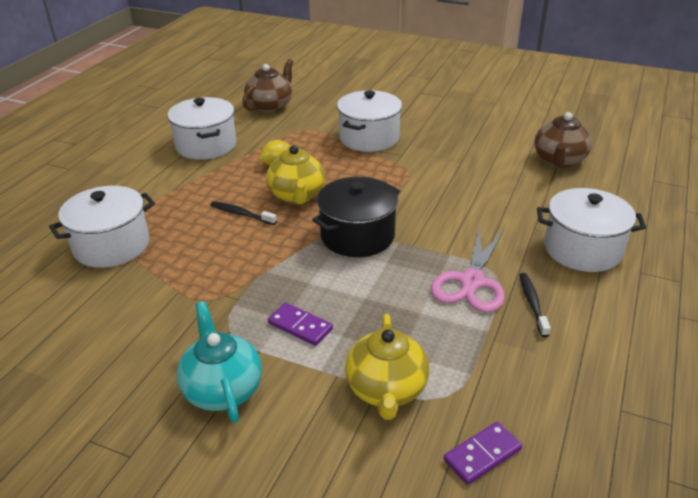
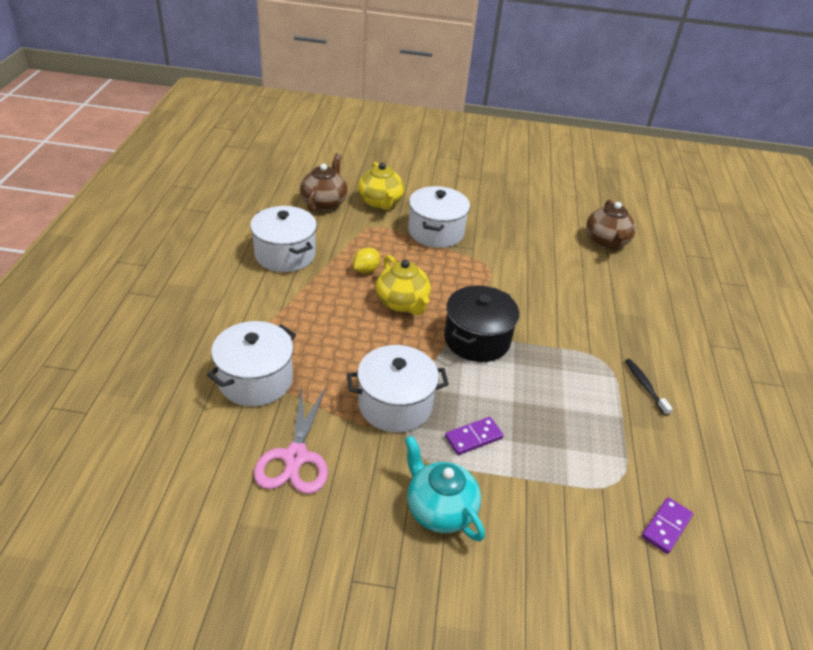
camera: 20 degrees left, 5 degrees up
(241, 214) = (361, 329): black toothbrush -> none
(300, 326) = (473, 437): purple domino -> purple domino turned 45 degrees counterclockwise
(386, 390) = (571, 484): yellow teapot -> yellow teapot (380, 203)
(471, 282) = (590, 373): pink scissors -> pink scissors (295, 457)
(582, 249) = (660, 329): white pot -> white pot (395, 404)

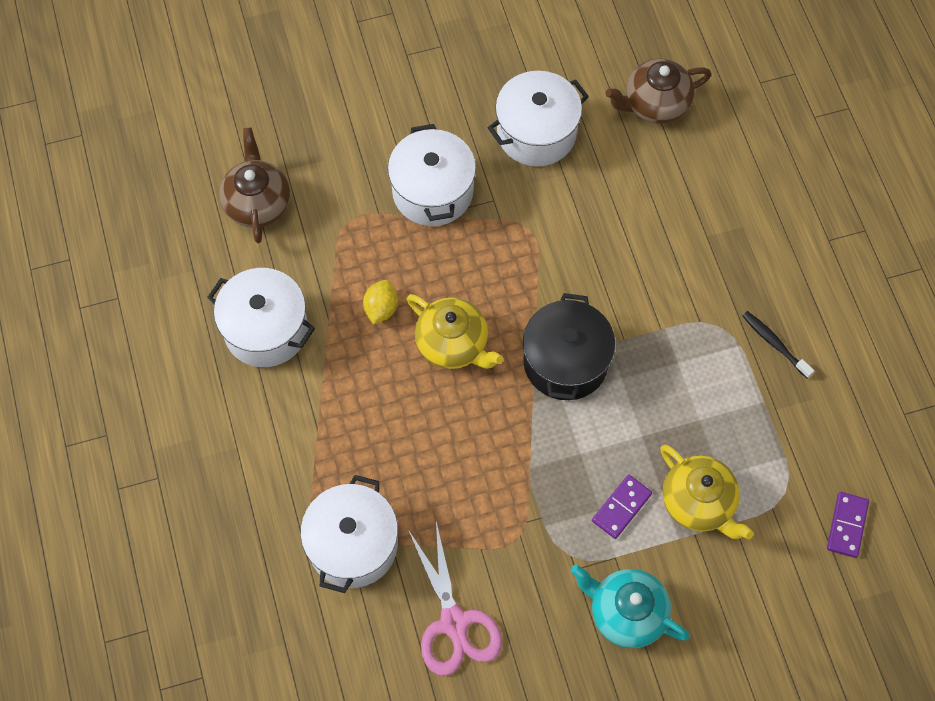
camera: 20 degrees left, 25 degrees up
(380, 203) = (332, 167): yellow teapot -> yellow teapot (699, 503)
(395, 404) = (520, 504): white pot -> white pot (536, 133)
(606, 242) = (655, 104): brown teapot -> brown teapot turned 90 degrees clockwise

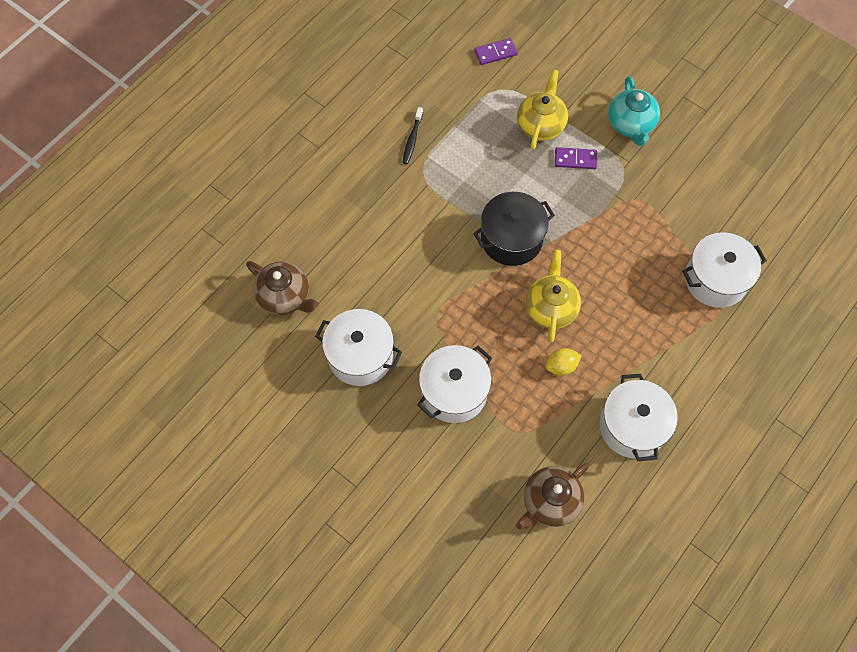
camera: 125 degrees left, 0 degrees up
(454, 623) = (709, 201): pink scissors -> none

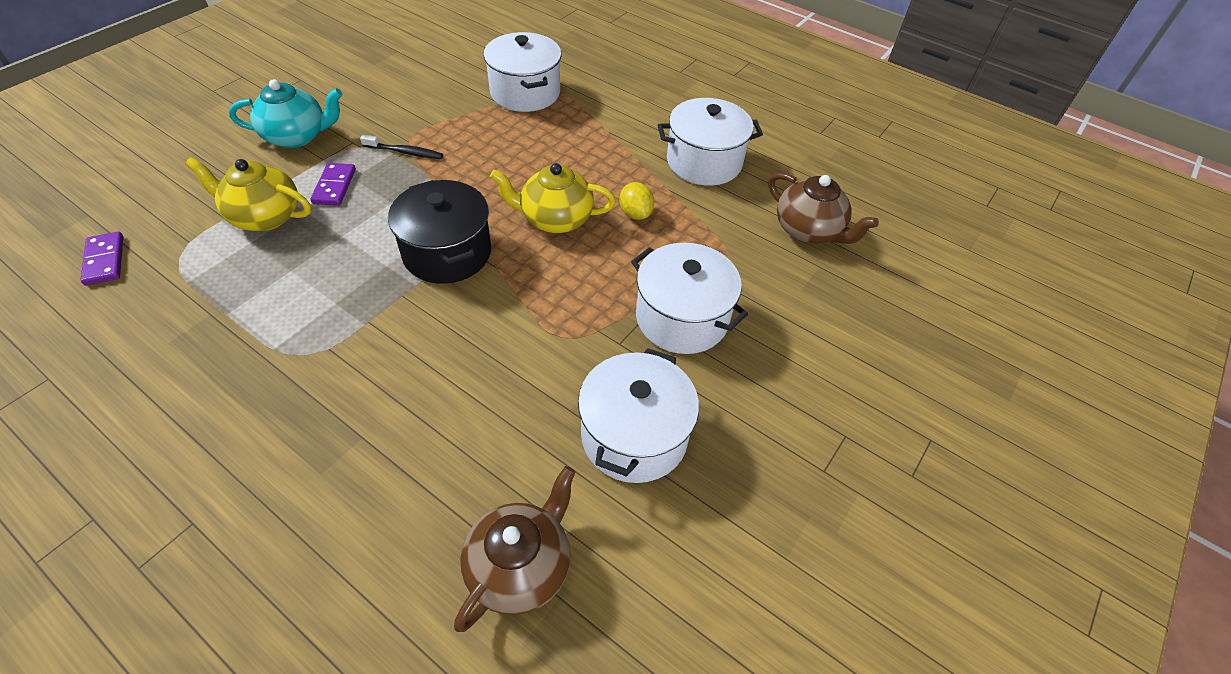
camera: 95 degrees left, 15 degrees down
(412, 139) = (231, 369): black toothbrush -> black toothbrush (405, 152)

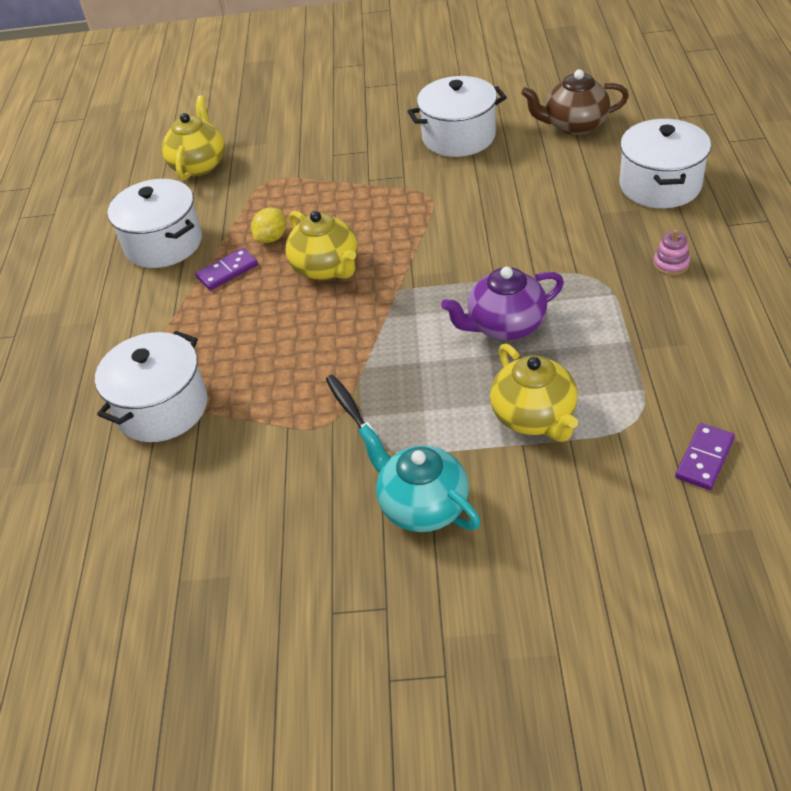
camera: 120 degrees left, 5 degrees down
(233, 419) = (671, 264): none -> pink stacking toy
(334, 186) = (448, 411): purple domino -> purple domino (227, 271)
(351, 263) = (505, 325): none -> purple teapot
(447, 253) = (430, 290): black pot -> none
(682, 318) = (351, 167): white pot -> white pot (660, 185)
(809, 231) = (199, 165): brown teapot -> yellow teapot

